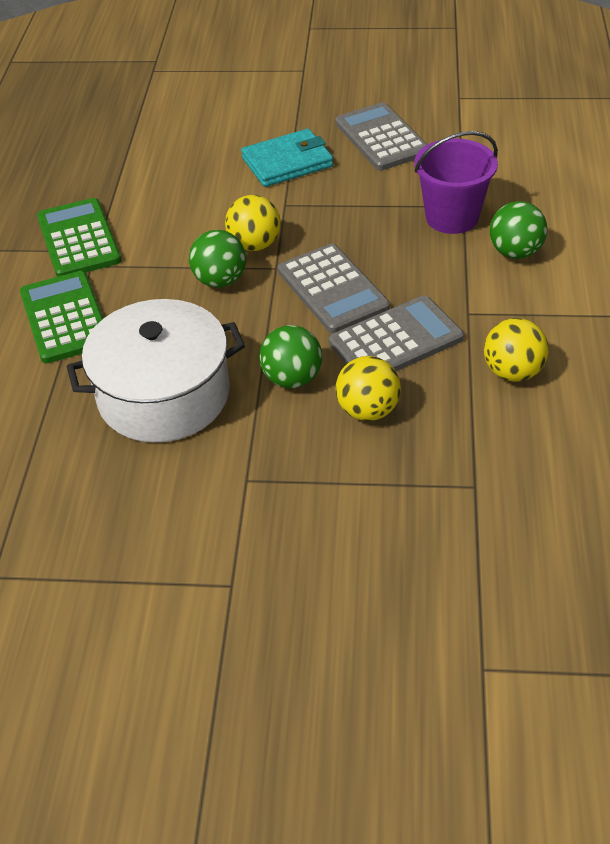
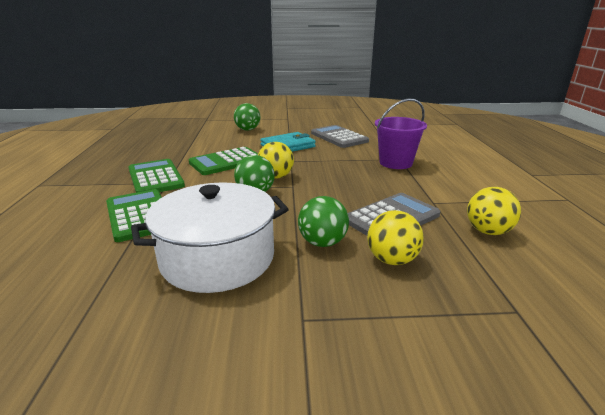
camera: 10 degrees left, 20 degrees down
(183, 203) = (226, 162): none -> green calculator
(332, 289) = (335, 194): grey calculator -> none
(515, 252) = (444, 175): green ball -> green ball (247, 129)

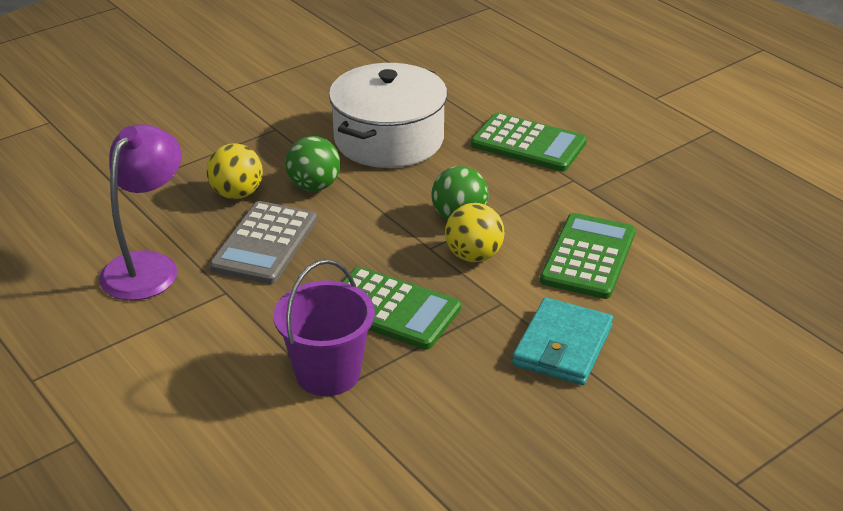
camera: 145 degrees right, 10 degrees up
(156, 178) = (616, 190): green calculator -> green calculator (391, 309)
(247, 129) = (725, 375): green ball -> none
(339, 137) = (509, 431): grey calculator -> none
(488, 231) = (148, 266): yellow ball -> purple lamp

